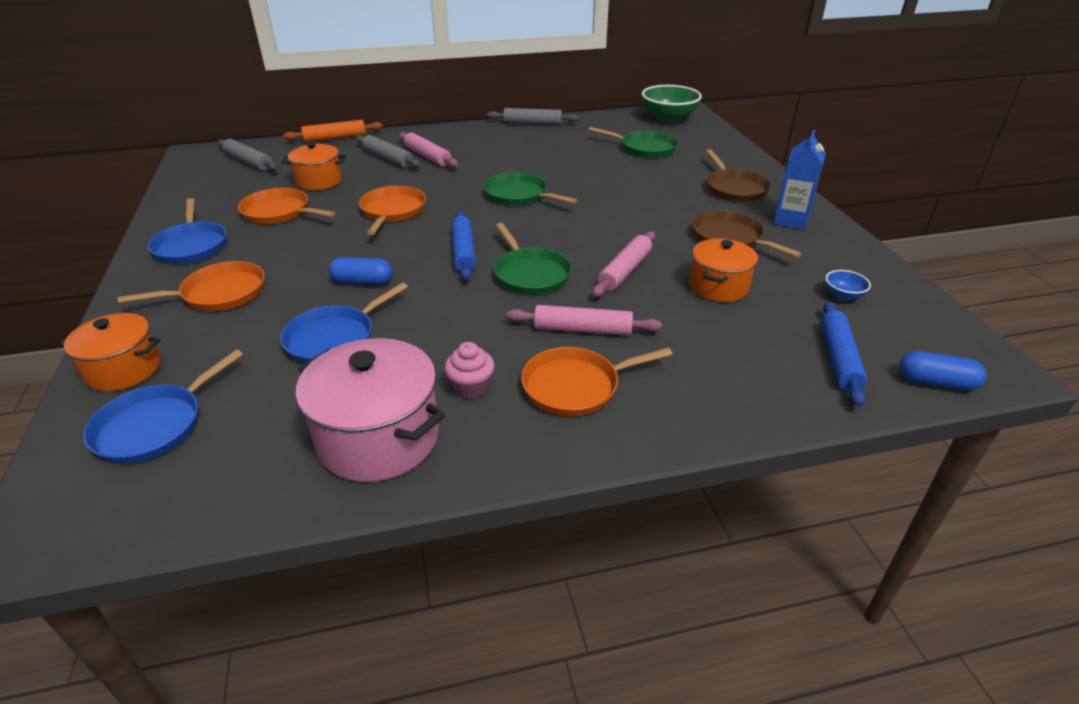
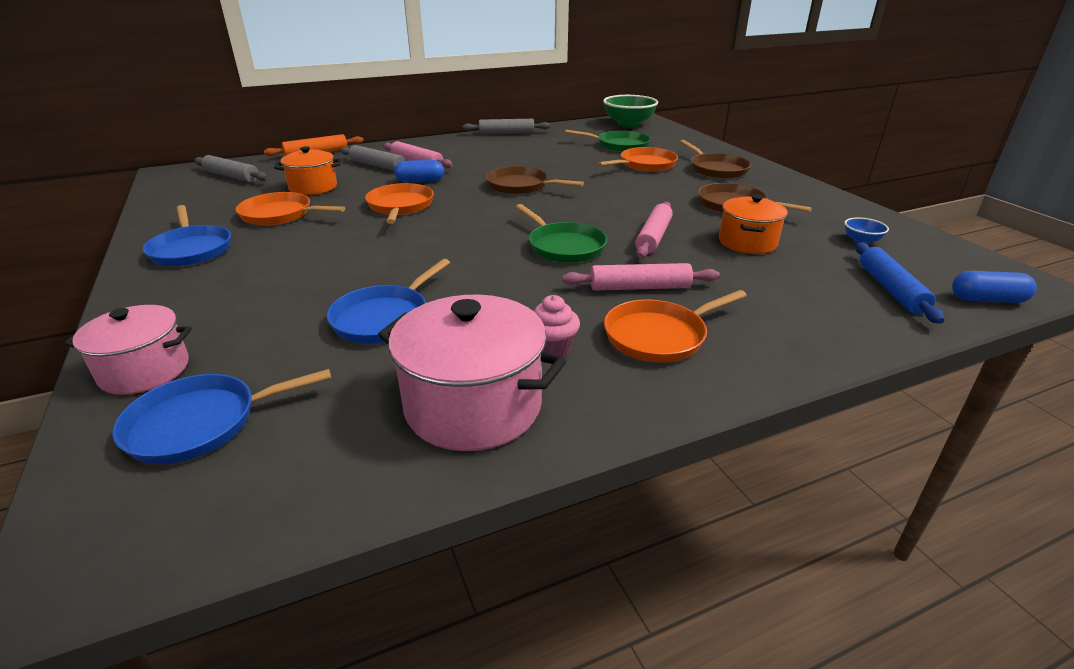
camera: 10 degrees left, 5 degrees down
(124, 370) = (145, 371): orange pot -> pink pot
(154, 426) = (200, 423): blue pan -> blue pan turned 45 degrees clockwise
(219, 293) = (238, 289): orange pan -> orange pan (645, 165)
(362, 282) = (394, 266): blue capsule -> blue capsule (420, 180)
(463, 252) = (488, 234): blue rolling pin -> none
(518, 195) = (520, 186): green pan -> brown pan
(790, 220) = (779, 189): blue carton -> none

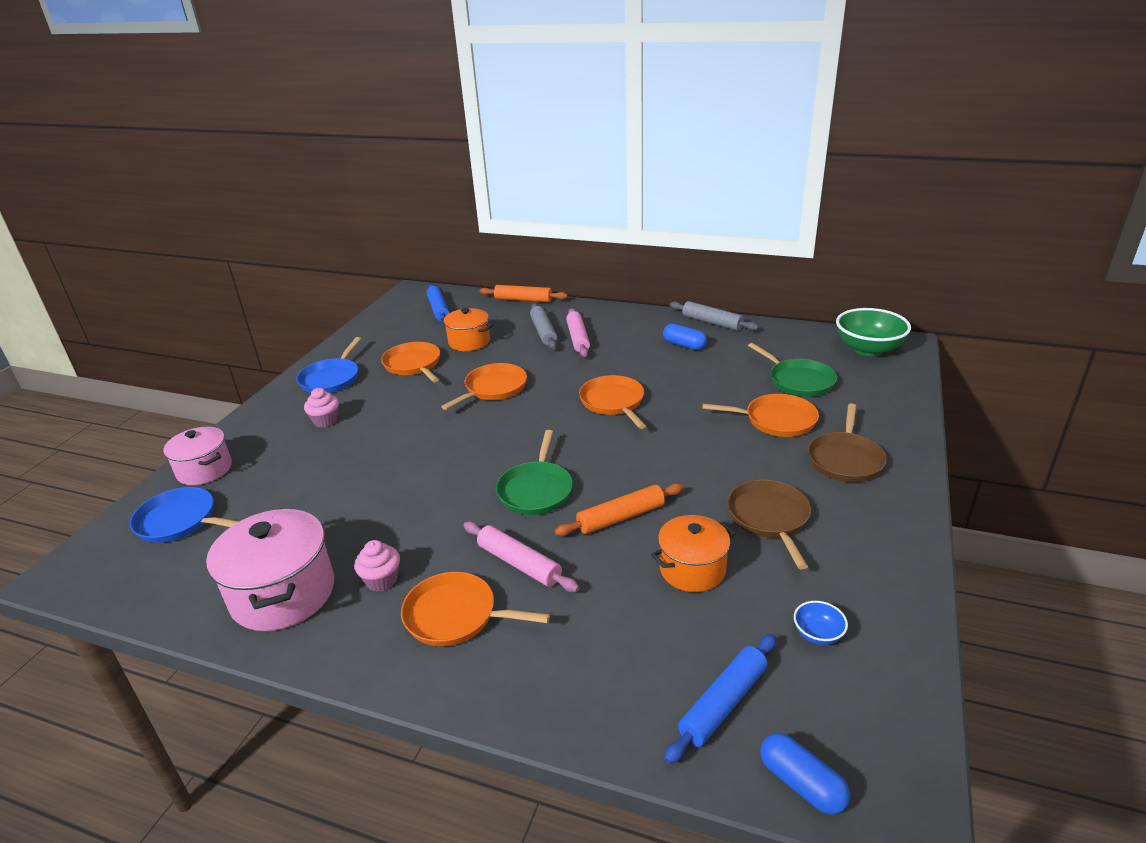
camera: 45 degrees right, 0 degrees up
(232, 176) = (438, 309): grey rolling pin -> blue rolling pin
(250, 278) = (325, 421): none -> pink cupcake
(384, 318) = (339, 495): blue pan -> none
(420, 180) = (548, 363): blue capsule -> blue capsule (684, 345)
(520, 186) = (613, 402): brown pan -> orange pan
(653, 237) = (621, 517): pink rolling pin -> orange rolling pin

